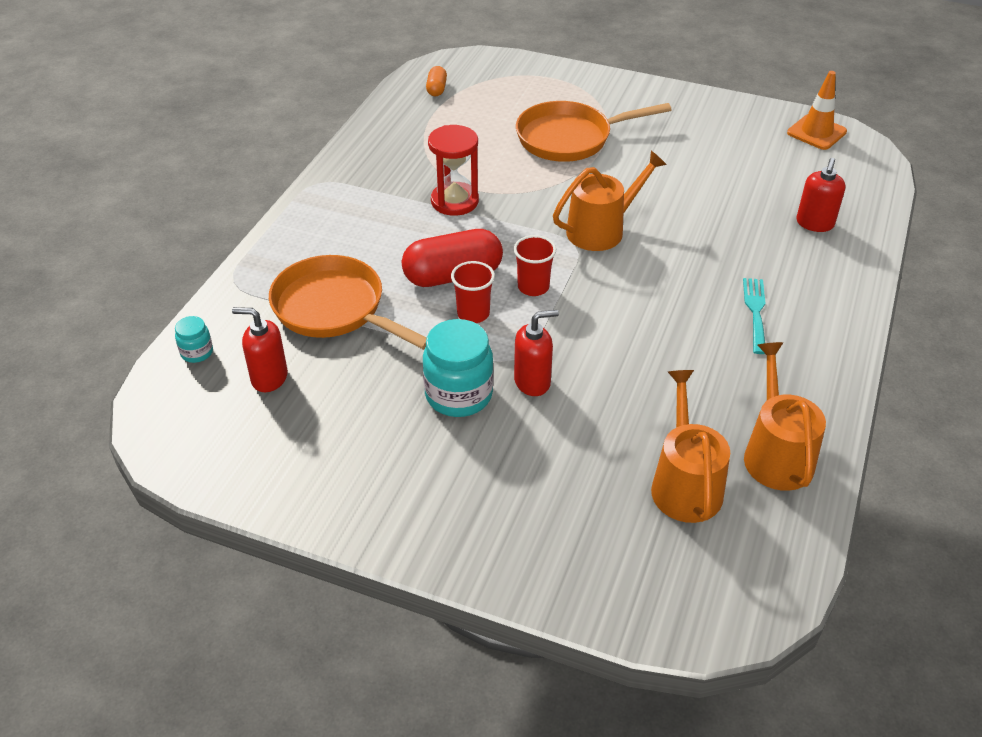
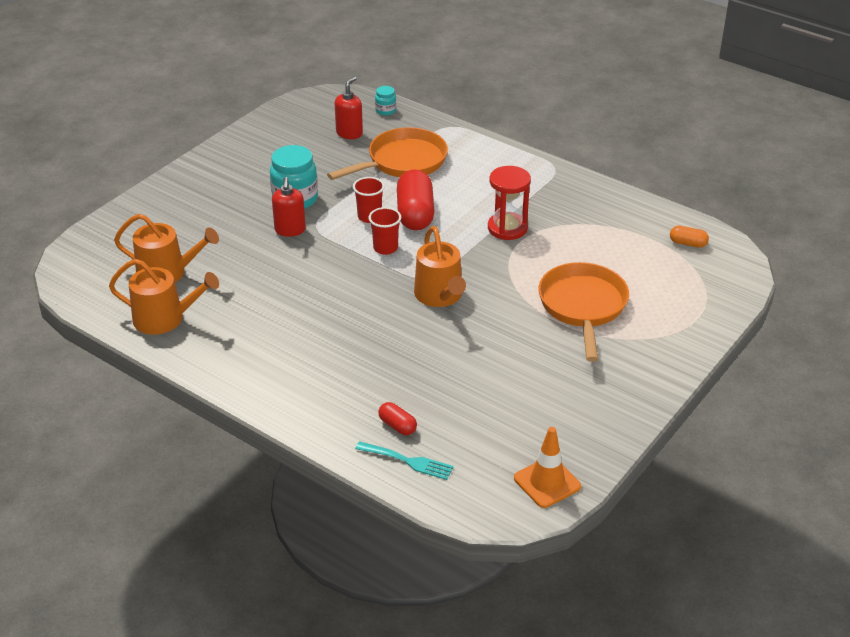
camera: 105 degrees right, 5 degrees down
(755, 312) = (303, 352): turquoise fork -> turquoise fork (407, 461)
(814, 224) = (397, 426): red soap dispenser -> red capsule

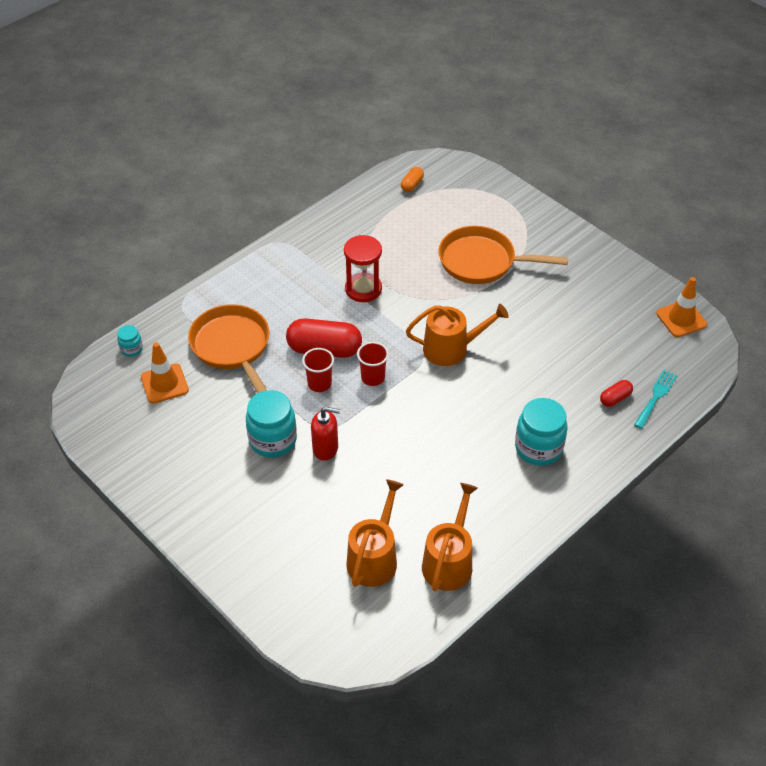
camera: 80 degrees left, 10 degrees up
(313, 369) = (538, 448): none -> turquoise jar
(349, 133) = (164, 383): red soap dispenser -> orange traffic cone

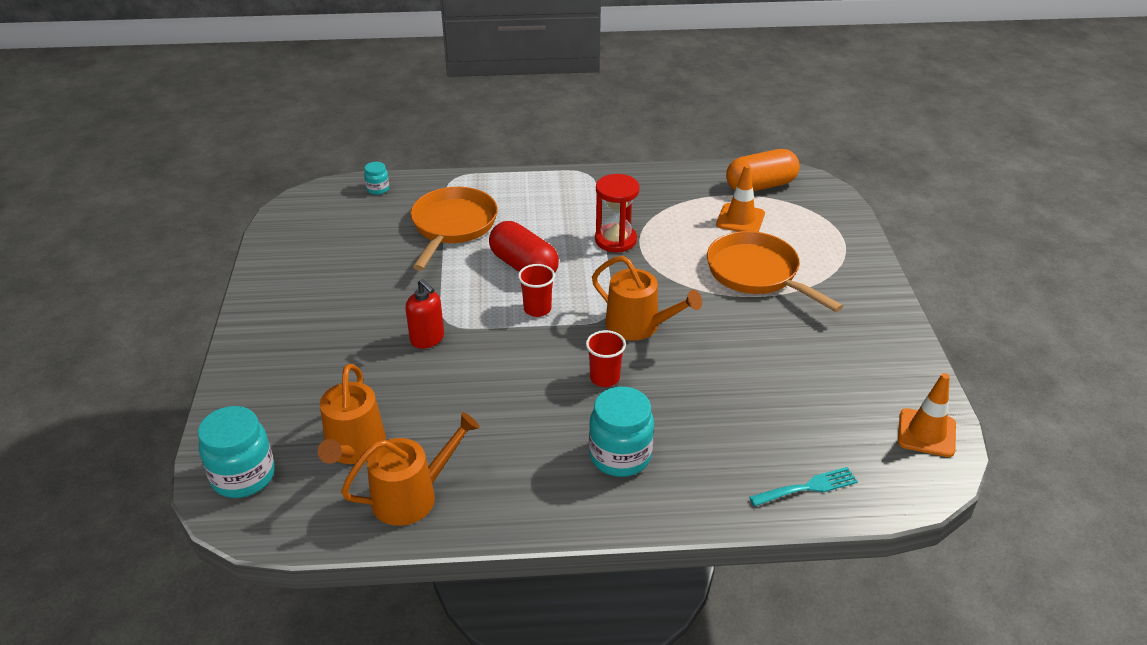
camera: 40 degrees right, 10 degrees down
(164, 383) = (369, 223): orange traffic cone -> orange traffic cone (740, 219)
(273, 440) = (395, 308): turquoise jar -> turquoise jar (243, 476)
(319, 384) = (486, 289): red cup -> red cup (604, 378)
(374, 558) = (354, 448): orange watering can -> orange watering can turned 120 degrees clockwise
(412, 185) = (760, 186): orange capsule -> orange capsule, size x2.06
(615, 398) = (757, 461): red capsule -> none

